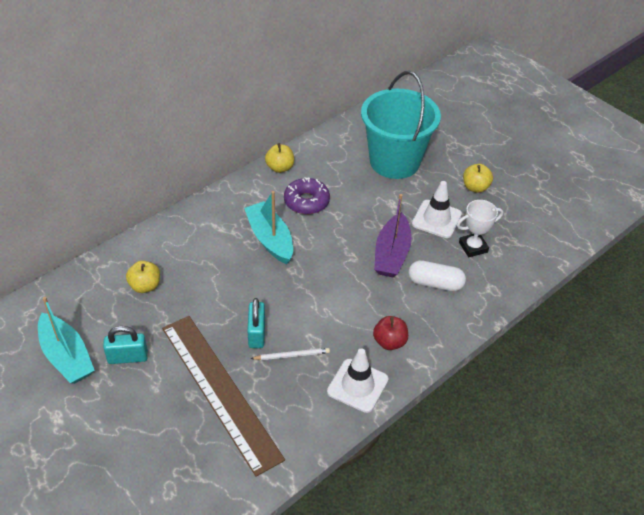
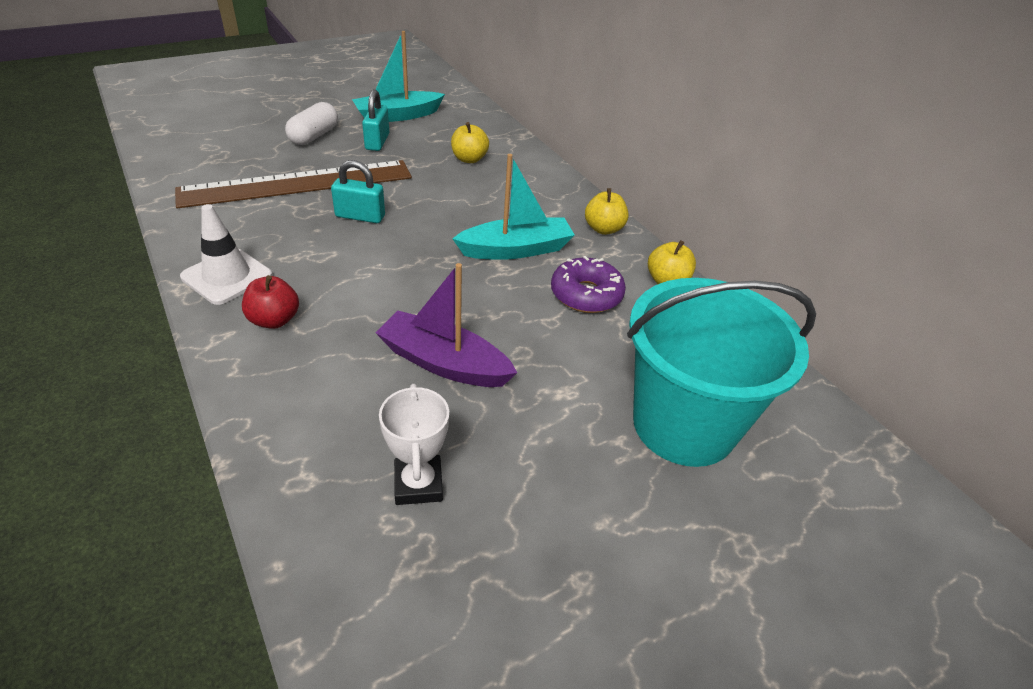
camera: 100 degrees right, 5 degrees down
(292, 355) = (310, 235): white pencil -> none
(435, 283) = (356, 401): white capsule -> white capsule (314, 136)
(436, 219) = (511, 447): white traffic cone -> none
(475, 187) = (594, 547): yellow apple -> yellow apple (603, 229)

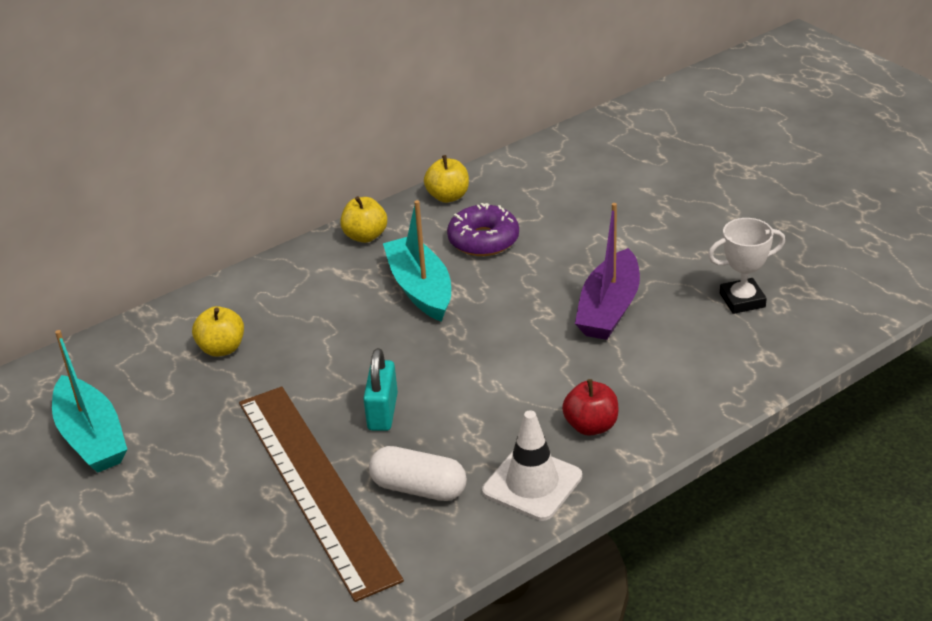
camera: 90 degrees left, 5 degrees down
(314, 136) = (170, 509): white capsule -> white capsule (419, 488)
(377, 142) = (182, 440): turquoise padlock -> none
(684, 425) = (629, 187): turquoise bucket -> none

